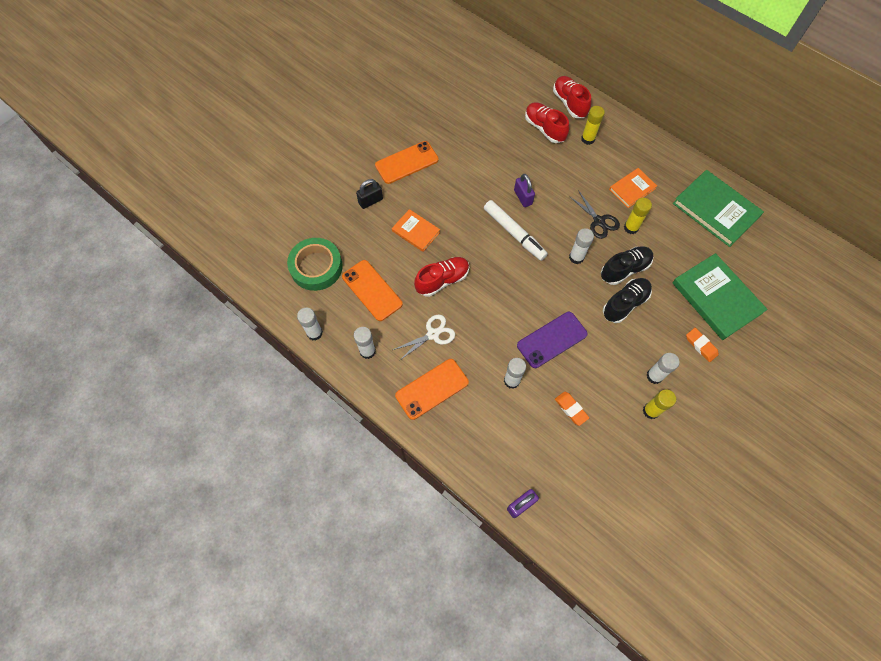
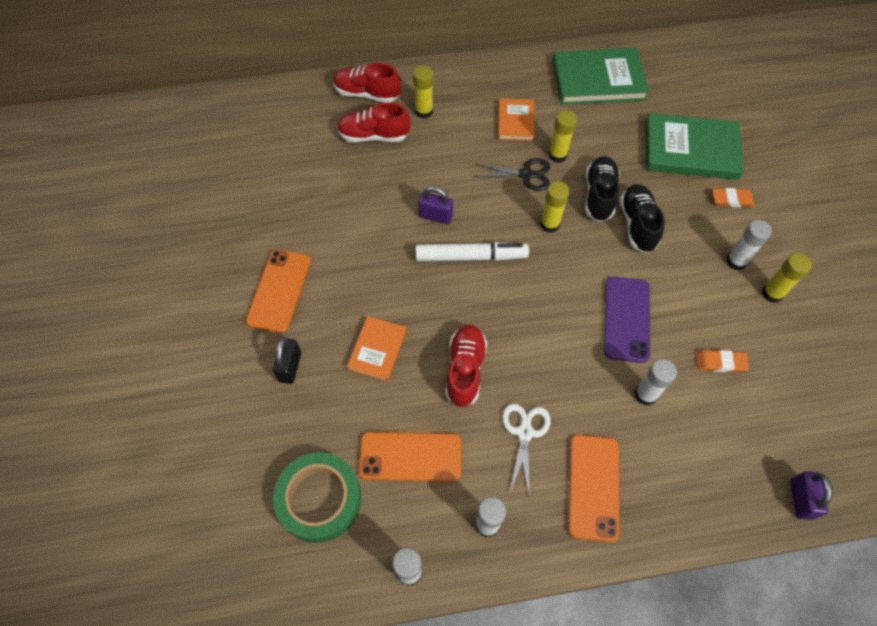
camera: 50 degrees left, 5 degrees down
(416, 231) = (377, 349): orange book -> orange book turned 60 degrees counterclockwise
(576, 257) = (549, 224): white glue stick -> yellow glue stick

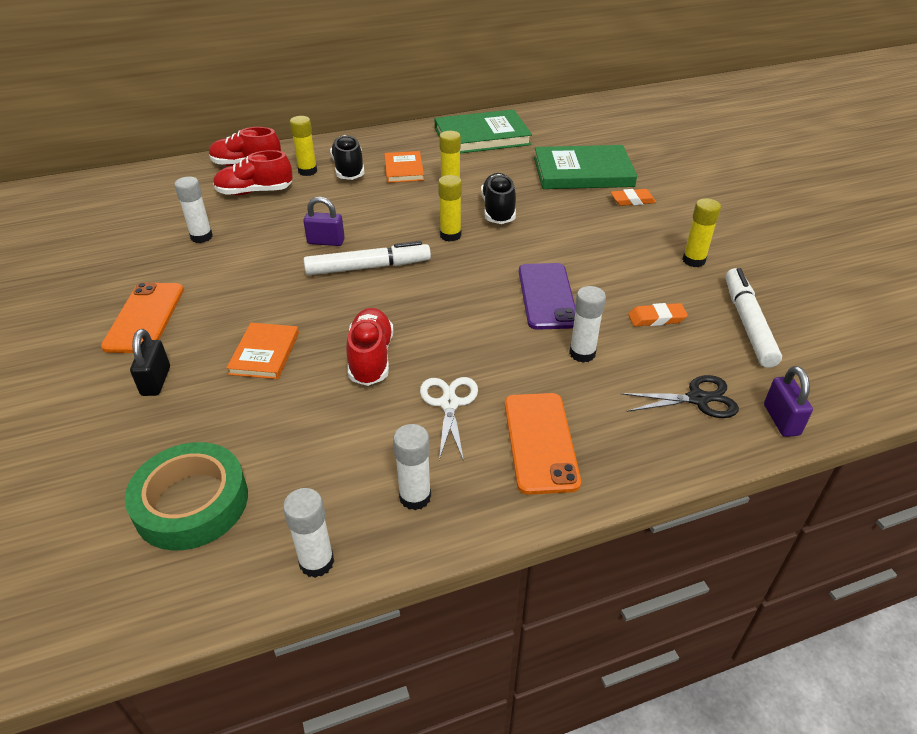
camera: 10 degrees left, 20 degrees down
(410, 457) = (310, 444): orange phone -> none
(526, 174) = (420, 203): black scissors -> black scissors (697, 399)
(637, 224) = (542, 226): black shoe -> black shoe (348, 169)
(736, 261) = (650, 242): white glue stick -> white glue stick (201, 237)
(802, 382) = (748, 323): none -> white marker

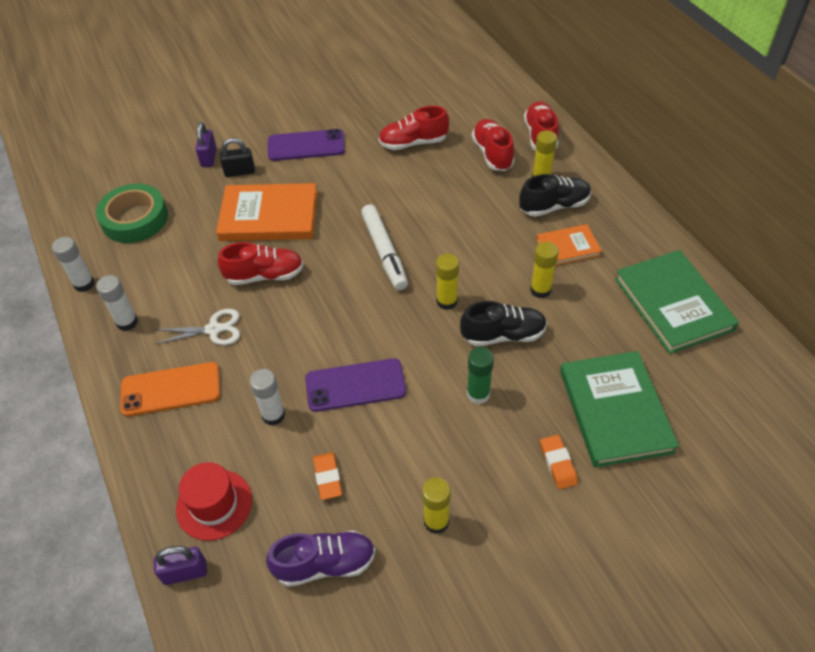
camera: 85 degrees right, 10 degrees up
(145, 318) = (306, 146): orange phone -> purple phone
(201, 237) = (413, 143): white glue stick -> red shoe
(264, 353) = (269, 216): orange book -> orange book, size x1.80
(326, 242) = (420, 217): purple padlock -> purple padlock (209, 158)
(563, 229) = (478, 394): none -> green glue stick
(697, 399) = (214, 504): black scissors -> red hat
(748, 323) = (325, 564): white marker -> purple shoe

